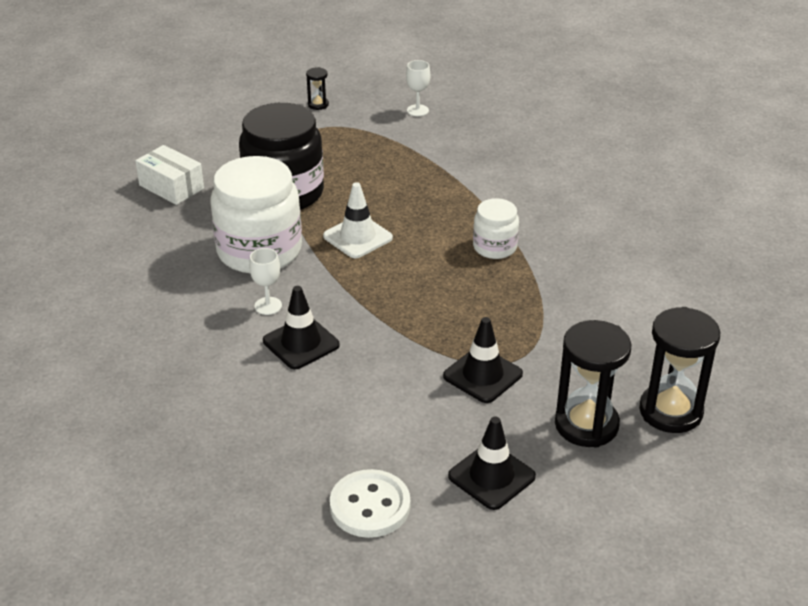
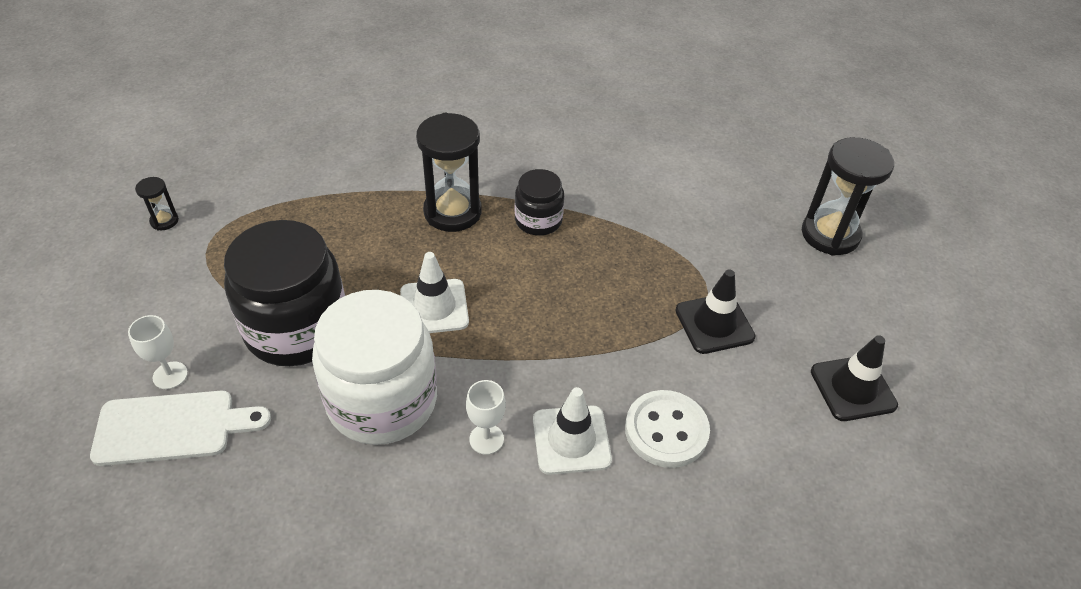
camera: 60 degrees left, 10 degrees up
(171, 187) = (172, 428): white box -> white cutting board
(301, 343) = (571, 440): black traffic cone -> white traffic cone
(370, 506) = (851, 502): white button -> white button (666, 430)
(417, 110) = (267, 157): white goblet -> white goblet (170, 375)
(495, 247) = (538, 220): white jar -> black jar
(586, 425) = (819, 292): black hourglass -> black hourglass (452, 212)

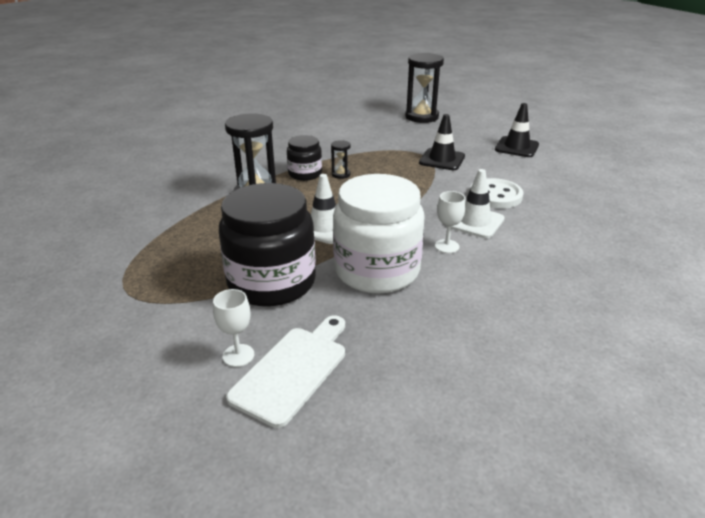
camera: 50 degrees left, 15 degrees down
(164, 221) = (66, 307): black hourglass -> black hourglass (341, 174)

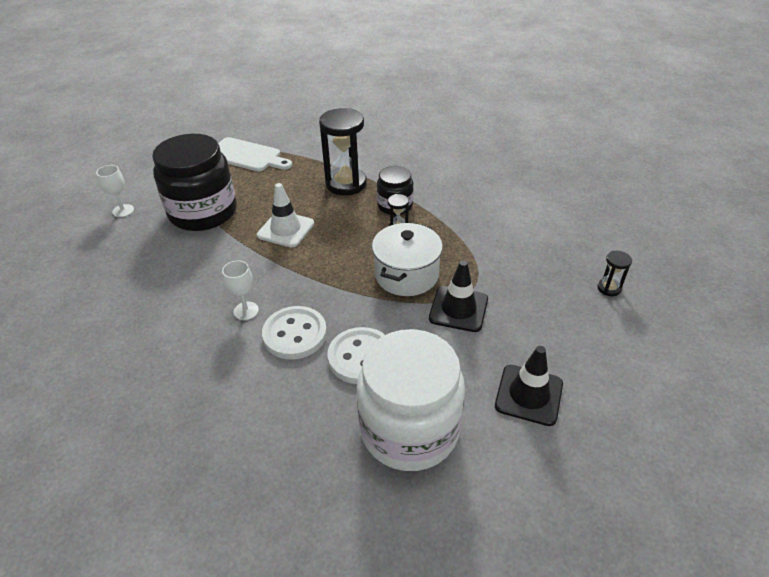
camera: 85 degrees right, 10 degrees up
(293, 370) = (100, 235): white cutting board -> white cutting board (247, 156)
(377, 270) = (210, 266): white jar -> white jar (409, 429)
(402, 174) = (406, 275): none -> white pot
(421, 117) = (609, 288): black hourglass -> black hourglass, size x0.46
(474, 222) = (295, 334): white traffic cone -> white button

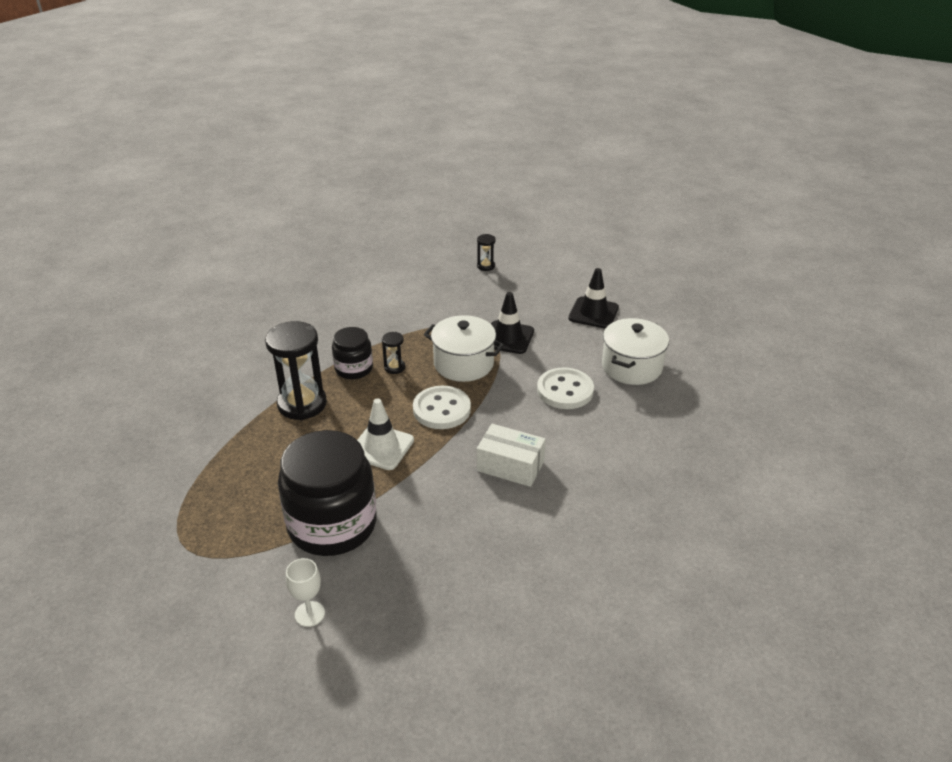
camera: 90 degrees left, 5 degrees down
(246, 311) = (510, 466): white goblet -> white box
(247, 156) = (205, 497): white cutting board -> none
(295, 334) = (540, 430): white button -> white button (441, 409)
(409, 429) = (631, 367): white jar -> white pot

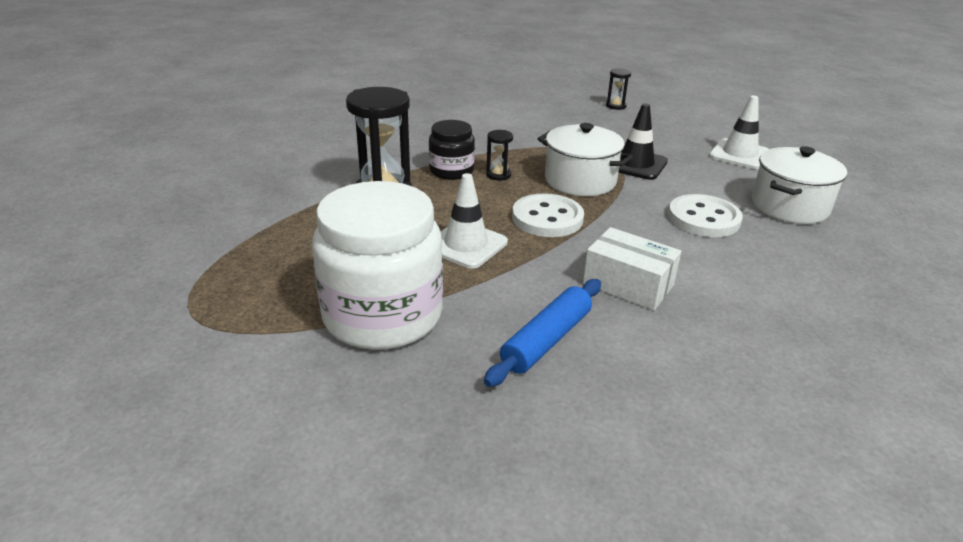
camera: 10 degrees right, 5 degrees down
(309, 614) = (319, 417): white goblet -> none
(332, 525) = (382, 316): black jar -> white jar
(456, 526) = (546, 340): none -> blue rolling pin
(593, 313) = (739, 154): black traffic cone -> white traffic cone

